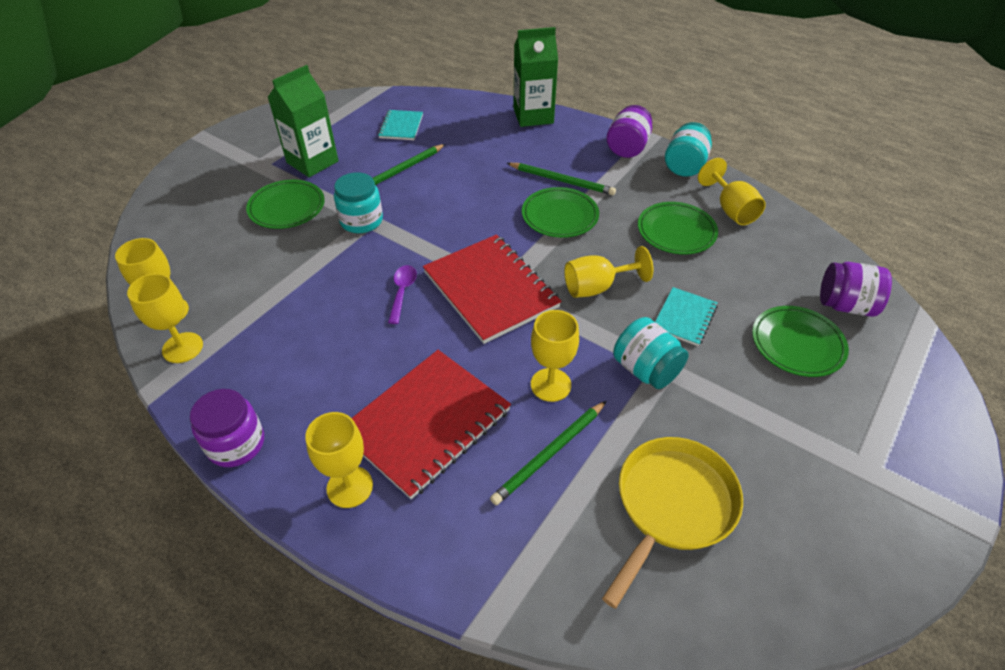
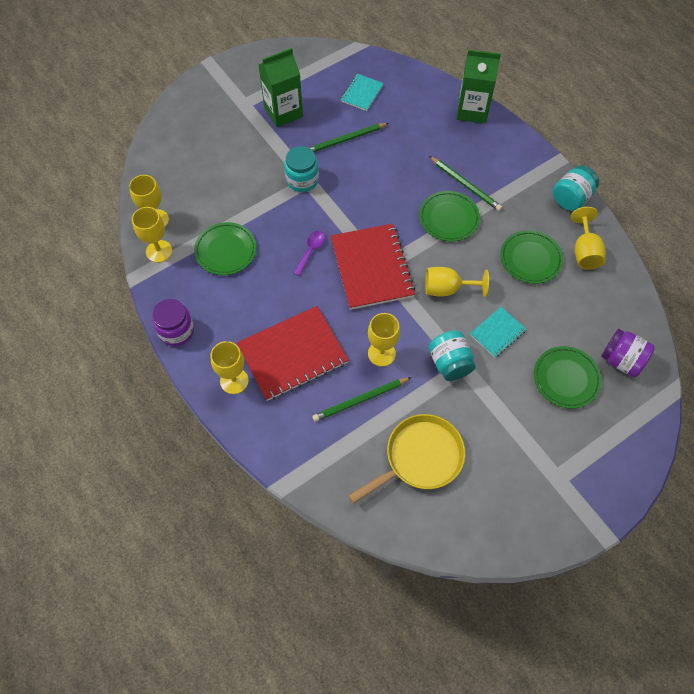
camera: 20 degrees right, 15 degrees up
(287, 208) = (253, 152): green plate -> green plate (226, 251)
(627, 148) = (534, 166): purple jar -> none

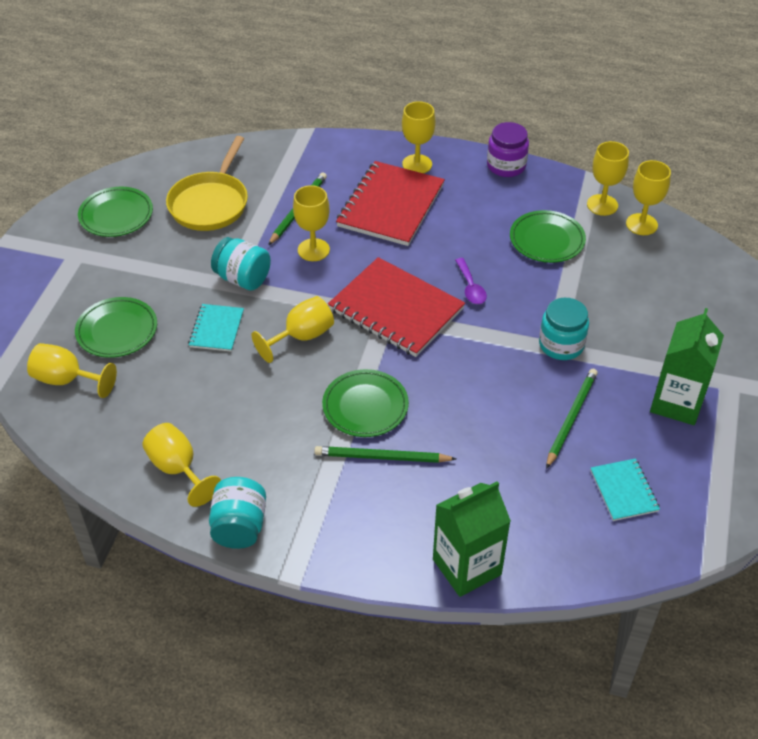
camera: 140 degrees right, 15 degrees down
(530, 259) = (236, 421): green plate -> green plate (116, 215)
(621, 360) = (67, 380): purple jar -> yellow goblet

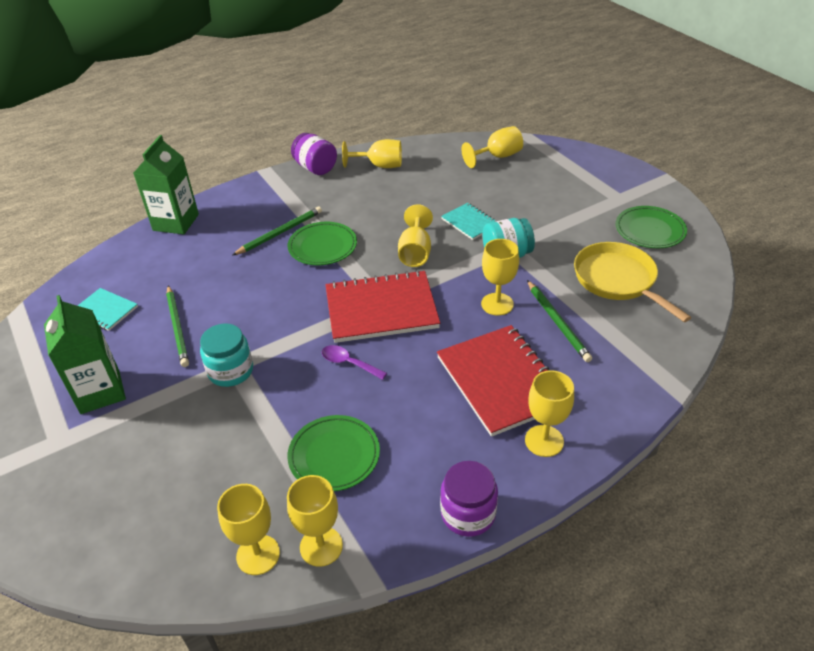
camera: 135 degrees right, 5 degrees down
(117, 331) = (518, 186): green plate -> none
(239, 527) = (315, 168): turquoise jar -> purple jar

